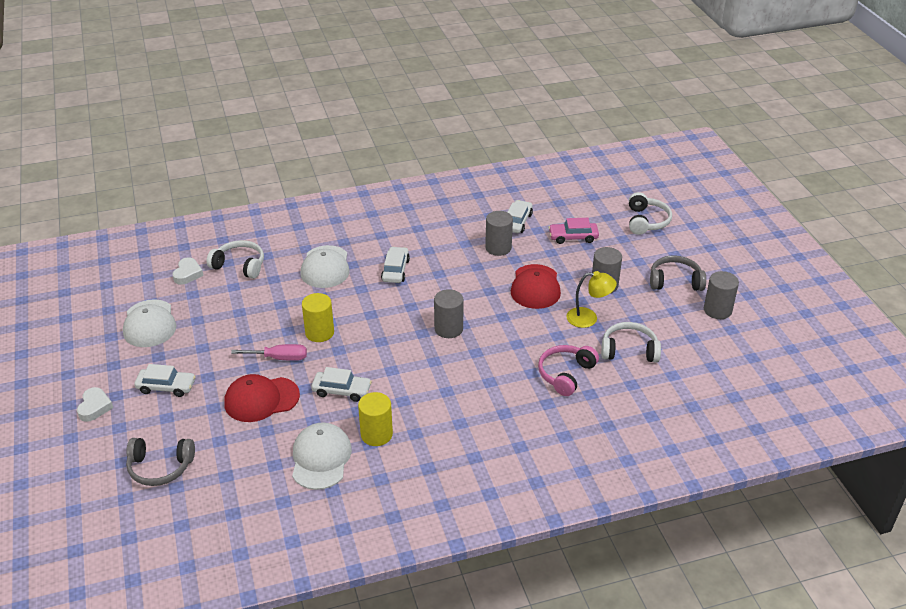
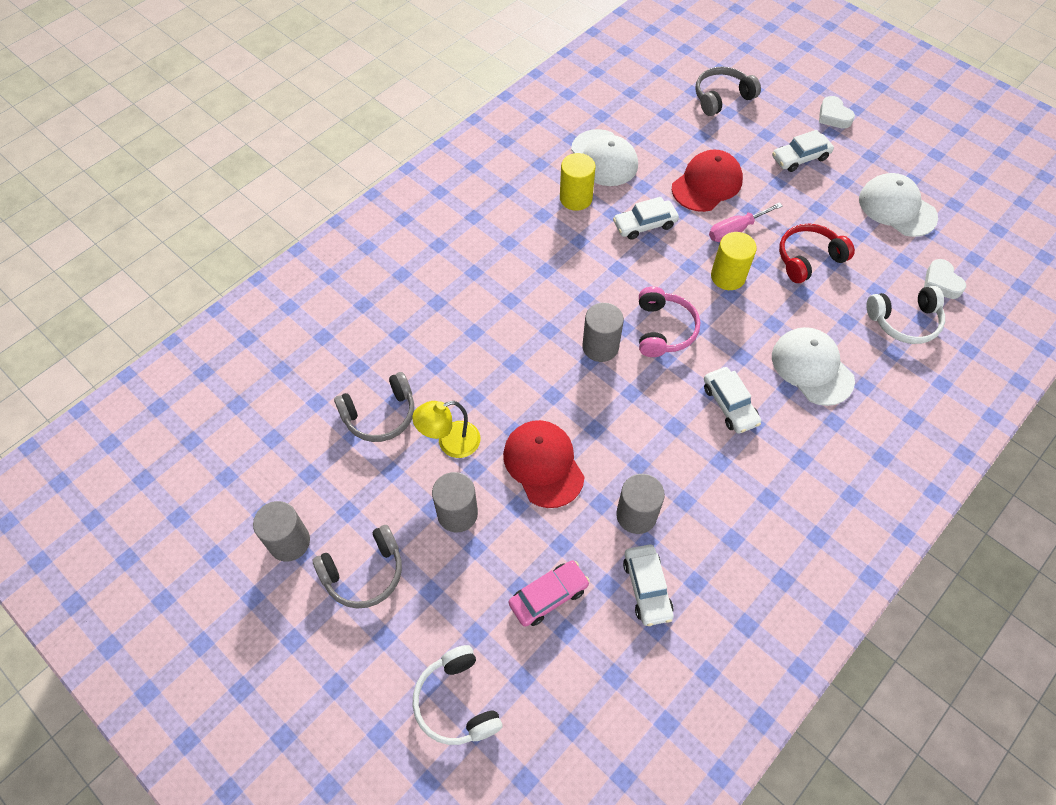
camera: 150 degrees right, 20 degrees up
(252, 320) = (808, 259): none -> red headphones
(566, 374) = (436, 347): pink headphones -> pink headphones (663, 329)
(629, 350) = (380, 415): white headphones -> grey headphones

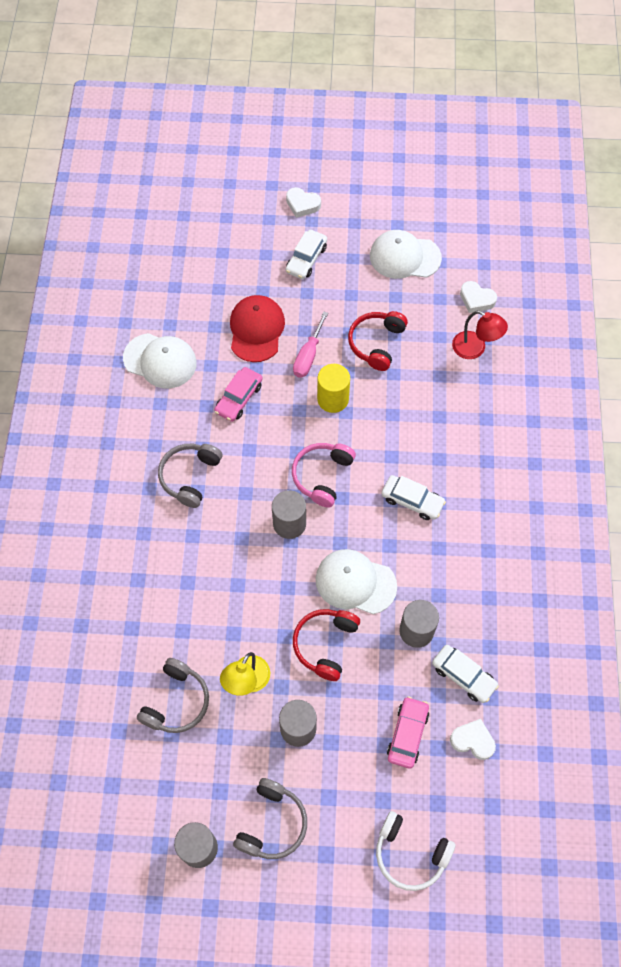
camera: 40 degrees left, 5 degrees up
(543, 464) = (325, 644): red cap -> red headphones
(576, 198) = (168, 412): yellow cylinder -> none
(605, 652) = (473, 740): none -> white heart
(644, 224) = (239, 398): white car -> pink car
(663, 329) = (322, 476): pink headphones -> pink headphones turned 120 degrees counterclockwise
(722, 97) = (206, 242): grey headphones -> grey headphones (190, 477)
(812, 368) = (443, 430): white cap -> white cap (355, 582)
(904, 321) = (475, 349): white headphones -> red lamp

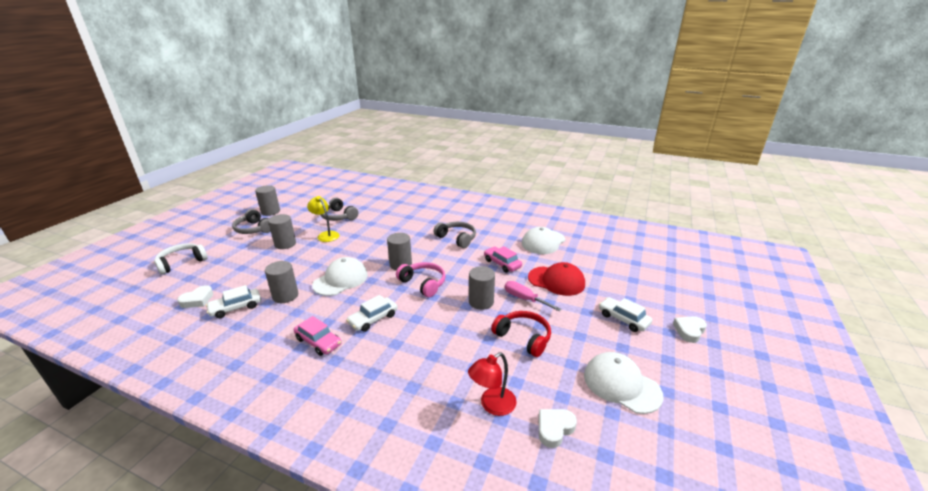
camera: 110 degrees right, 35 degrees down
(325, 644) = (317, 261): red headphones -> none
(333, 399) = (481, 302): yellow cylinder -> grey cylinder
(404, 257) = (621, 384): white cap -> white cap turned 75 degrees counterclockwise
(407, 734) = (235, 277): pink car -> pink car (318, 342)

